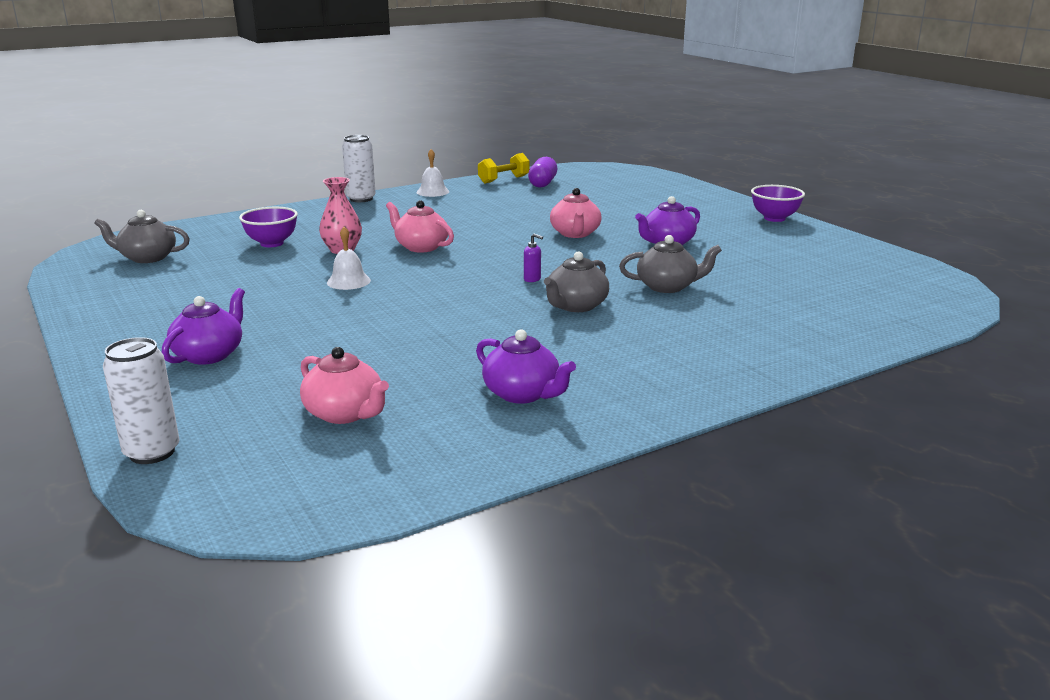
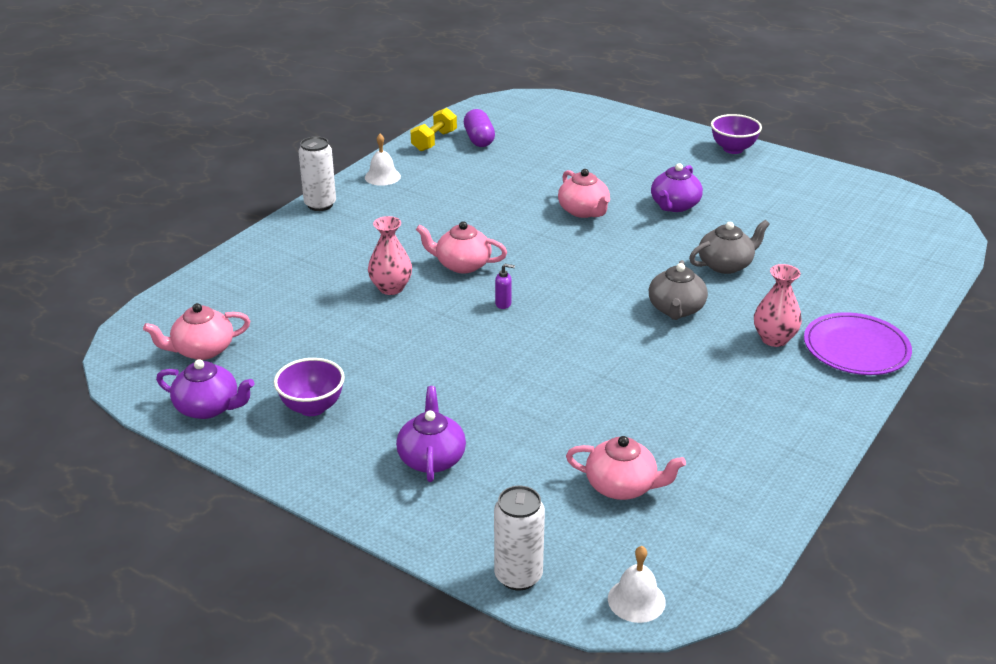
camera: 25 degrees left, 10 degrees up
(147, 258) = (202, 350): grey teapot -> pink teapot
(272, 243) = (308, 296): purple bowl -> purple bowl (312, 407)
(348, 281) = (447, 330): white bell -> white bell (636, 600)
(523, 394) = (733, 422): purple teapot -> purple teapot (209, 408)
(532, 279) = (607, 284): purple soap dispenser -> purple soap dispenser (503, 304)
(650, 344) = (774, 339): none -> pink vase
(735, 368) = (856, 348): none -> purple plate

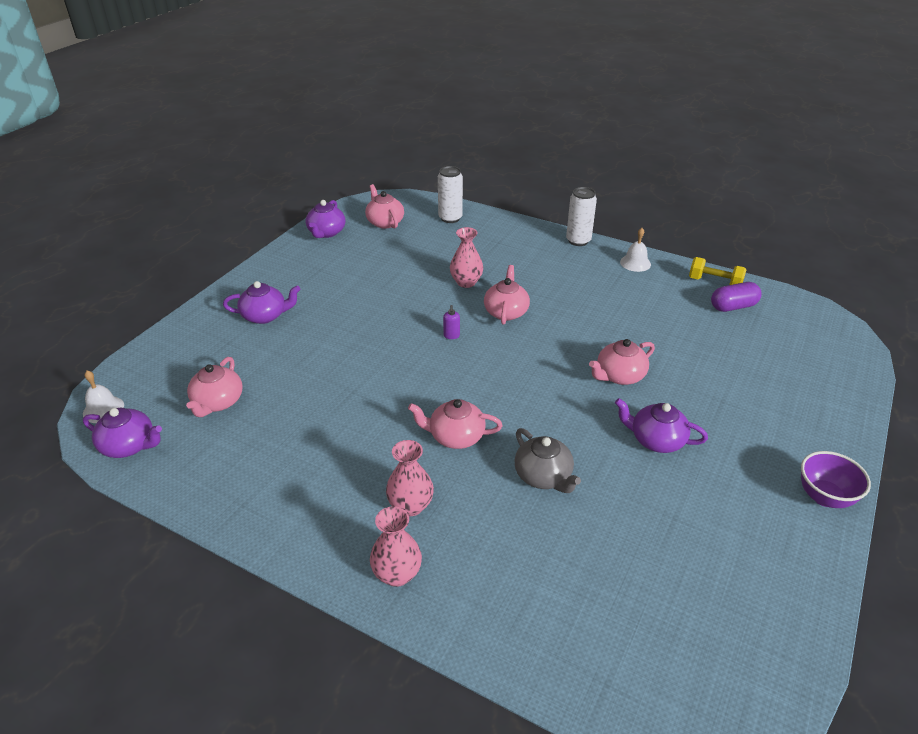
camera: 85 degrees right, 5 degrees up
(312, 407) = (323, 266): purple bowl -> none
(518, 576) = (144, 357): white can -> white can (450, 218)
(676, 309) = (455, 436): grey teapot -> pink teapot
(708, 558) = (129, 446): none -> purple teapot
(856, 348) = (397, 574): purple plate -> pink vase

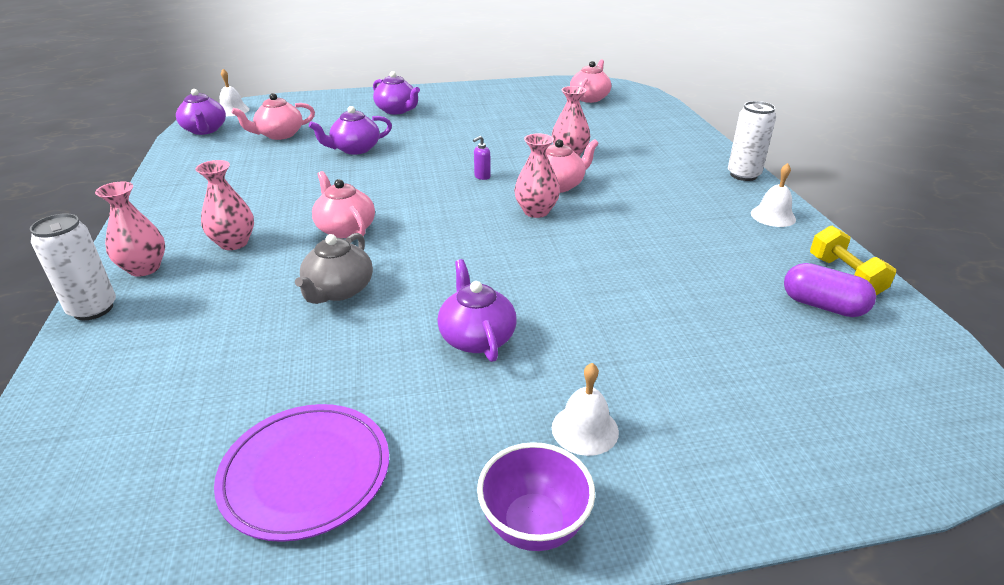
camera: 50 degrees right, 5 degrees down
(326, 232) = (534, 88): purple teapot -> purple teapot (355, 149)
(450, 218) = (649, 115): white can -> white can (93, 309)
(531, 340) = (536, 211): none -> pink vase
(619, 376) = (554, 276): pink teapot -> none
(730, 567) = (305, 473): none -> purple plate
(768, 443) = (585, 429): none -> white bell

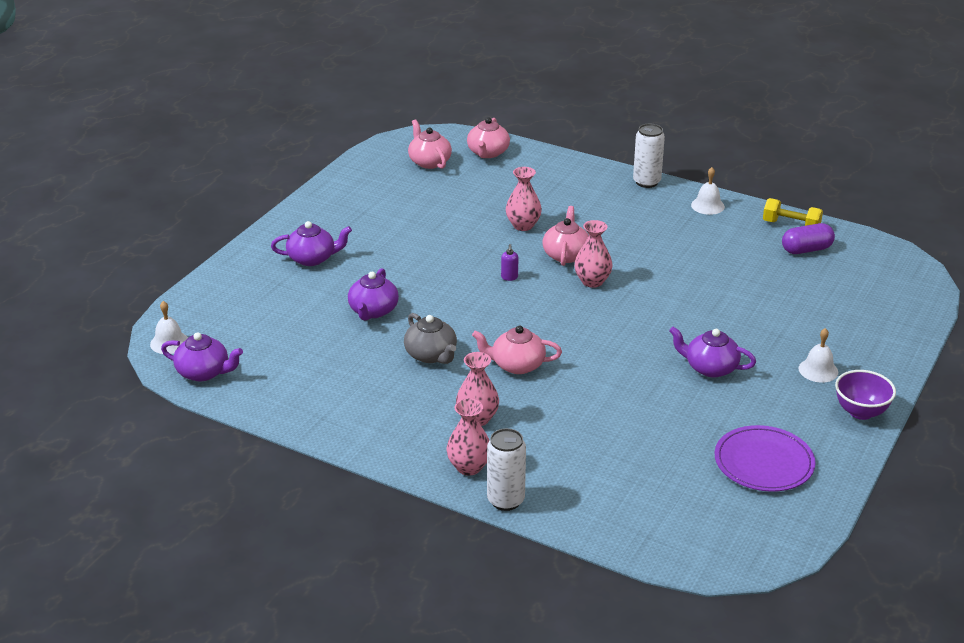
camera: 50 degrees left, 0 degrees up
(279, 135) = (280, 337): pink teapot -> pink teapot (488, 153)
(338, 290) = (601, 396): grey teapot -> grey teapot (431, 355)

